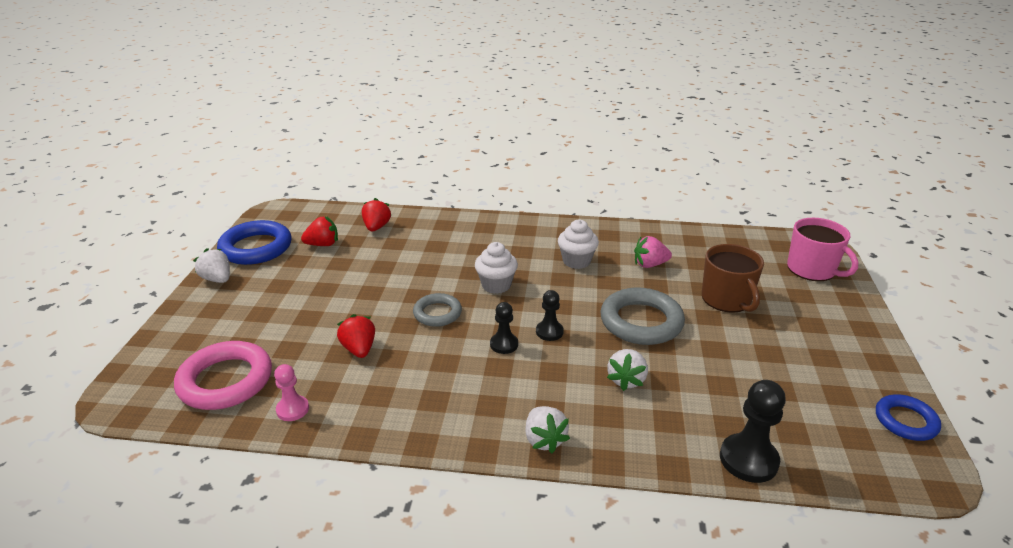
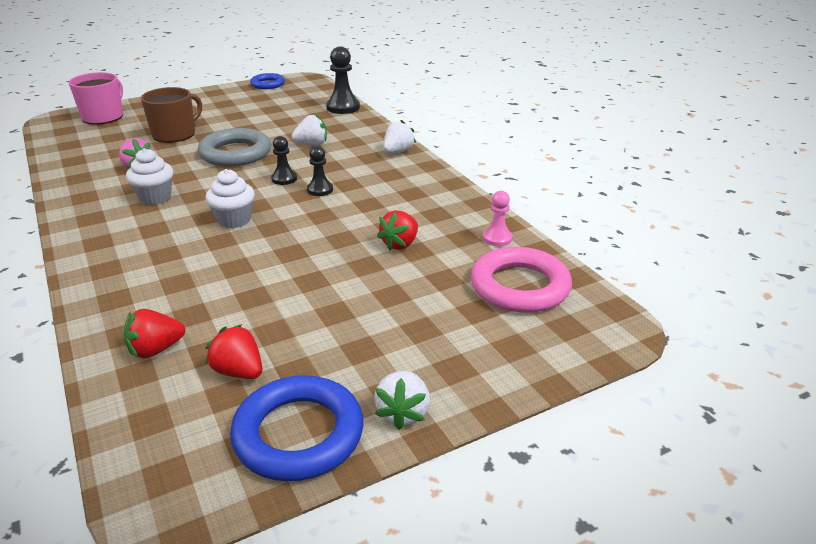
camera: 125 degrees left, 0 degrees up
(437, 313) = (309, 230): grey ring -> none

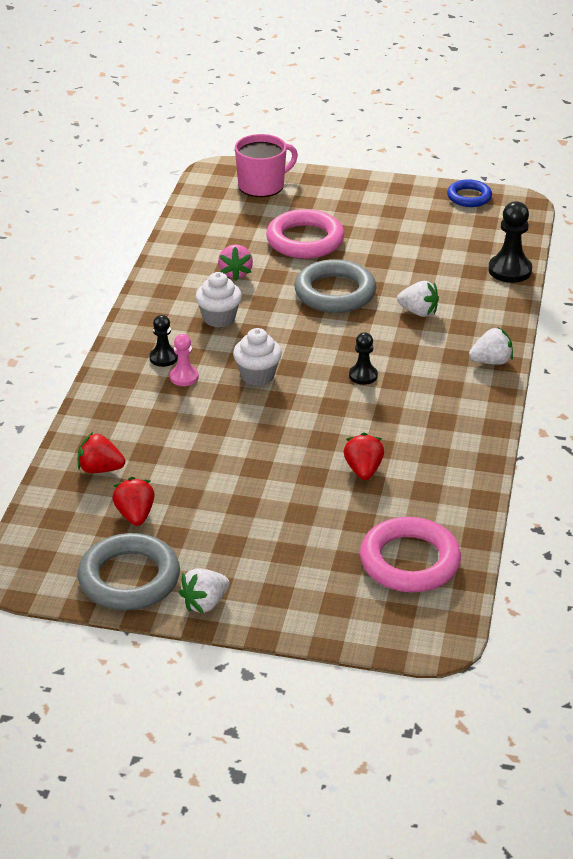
camera: 40 degrees right, 5 degrees up
(175, 134) = (305, 240): brown mug -> pink ring
(284, 179) = (345, 347): black pawn -> black pawn (163, 358)
(298, 434) = (129, 578): blue ring -> grey ring
(400, 244) = (363, 470): red strawberry -> red strawberry turned 105 degrees clockwise
(497, 238) = (454, 508): pink pawn -> pink pawn (184, 377)

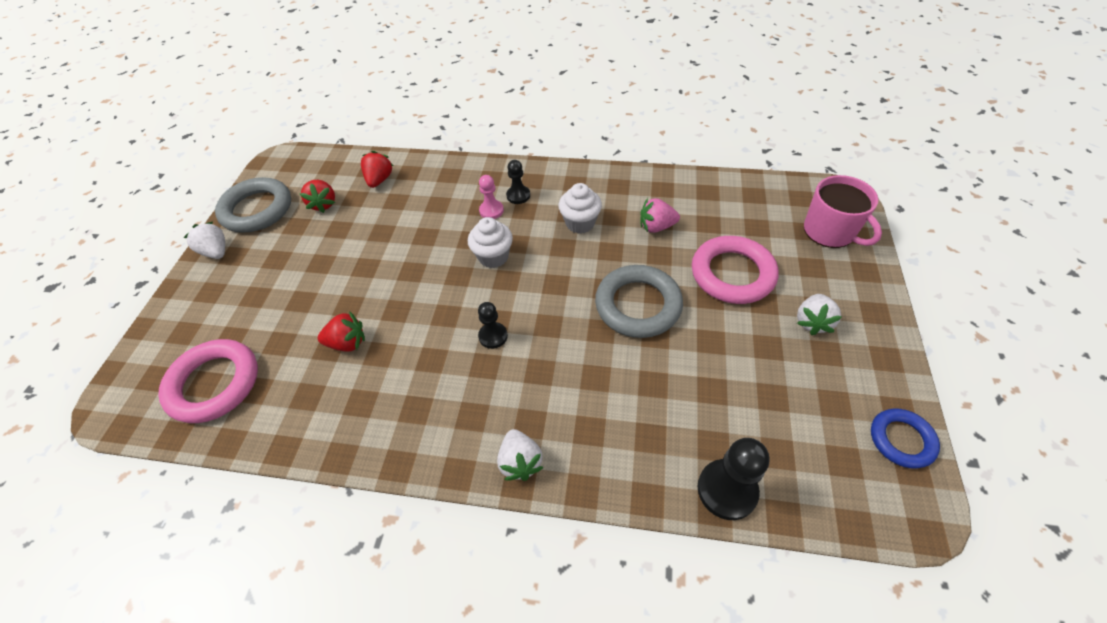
camera: 90 degrees right, 15 degrees up
(135, 515) = (324, 204): red strawberry -> red strawberry turned 90 degrees clockwise
(418, 312) = (613, 383): white strawberry -> white strawberry (812, 322)

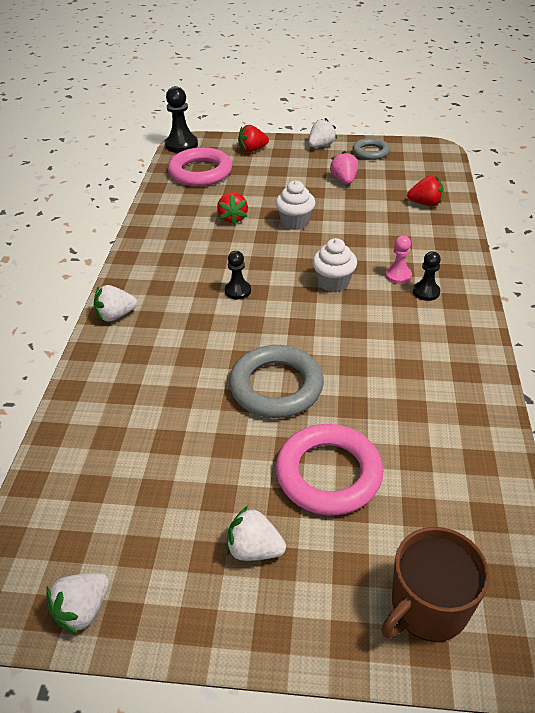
camera: 85 degrees right, 10 degrees down
(257, 209) = (370, 152): grey ring -> grey ring, size x0.60
(324, 204) = (384, 181): red strawberry -> red strawberry (252, 150)
(580, 223) = (392, 340): white cupcake -> white cupcake (295, 222)
(656, 227) = (399, 405): pink strawberry -> pink strawberry (344, 180)
(727, 490) = (63, 443): black pawn -> black pawn (181, 145)
(830, 231) = (427, 606): pink mug -> brown mug
(901, 440) = (83, 610): blue ring -> white strawberry

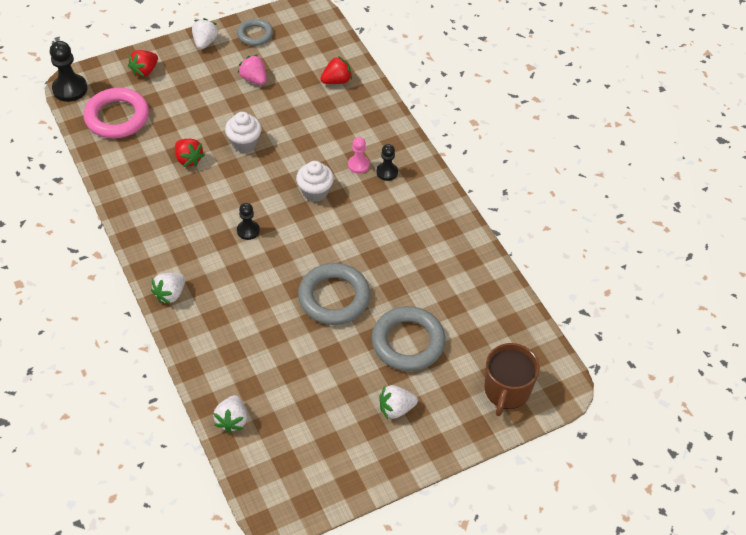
camera: 35 degrees left, 10 degrees up
(83, 610) = (325, 491): white strawberry -> white strawberry (232, 420)
(328, 474) = (408, 342): pink ring -> grey ring

